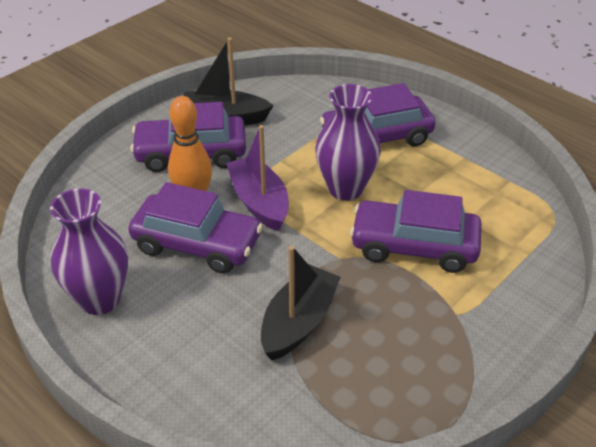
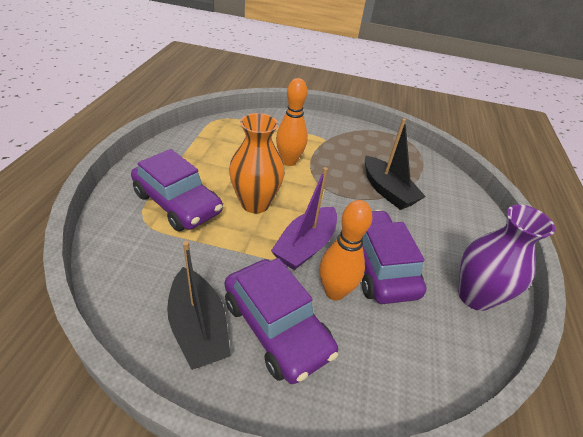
camera: 125 degrees left, 0 degrees up
(298, 322) = (387, 191): black boat -> black boat turned 120 degrees counterclockwise
(345, 188) = (255, 203): purple vase -> orange vase
(414, 246) = (289, 161): purple car -> orange bowling pin

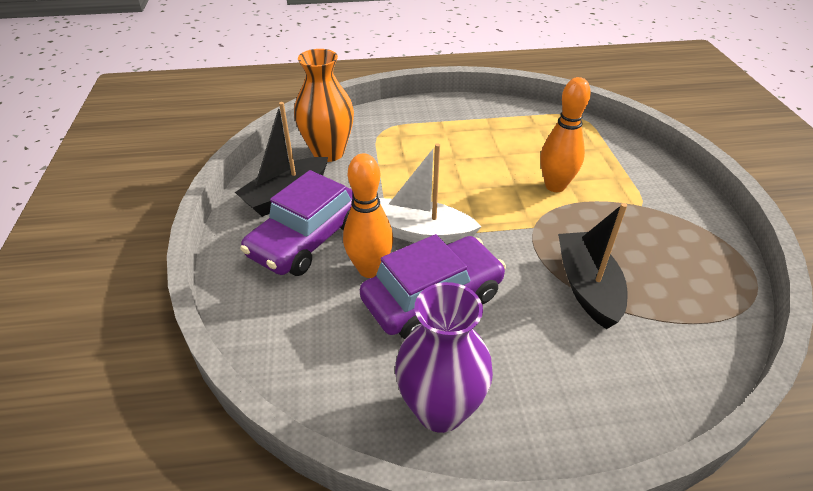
camera: 75 degrees right, 0 degrees up
(178, 203) = (417, 139): purple car -> none
(255, 203) = (457, 182): orange vase -> orange vase (328, 152)
(305, 246) = (421, 233): purple boat -> white boat
(387, 191) = (587, 287): black boat -> black boat turned 135 degrees clockwise

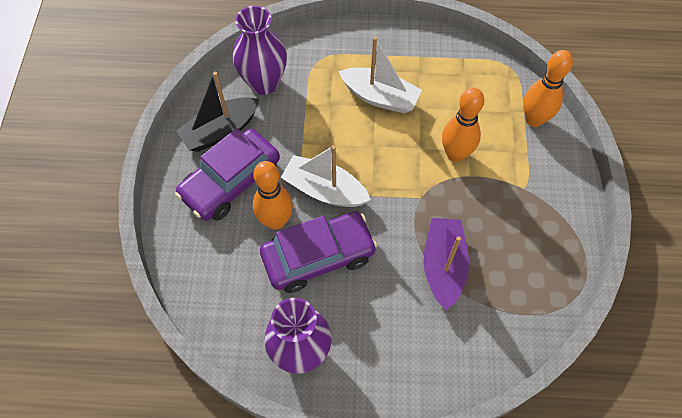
camera: 10 degrees right, 20 degrees up
(328, 152) = (264, 83): orange vase -> purple vase
(456, 151) = (380, 97): none -> white boat
(587, 287) = (443, 266): black boat -> purple boat
(622, 151) = (534, 120): none -> orange bowling pin

